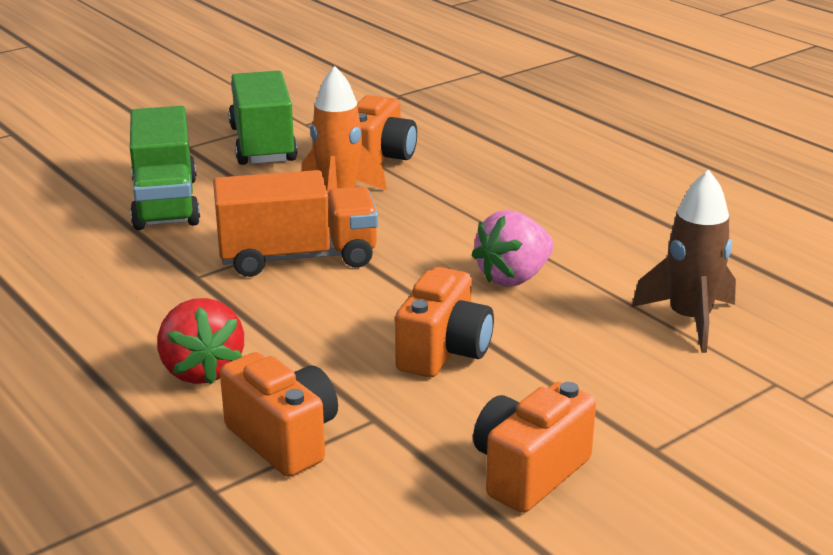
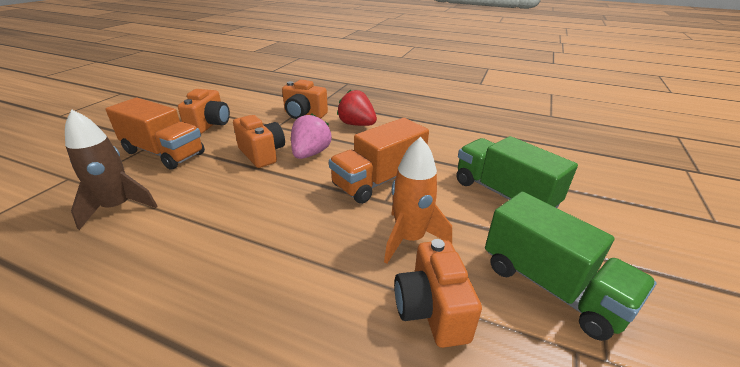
camera: 150 degrees right, 5 degrees up
(444, 352) = (262, 154): orange camera -> orange camera turned 150 degrees clockwise
(513, 277) = (240, 205): pink strawberry -> pink strawberry (310, 154)
(634, 409) = (164, 153): none -> orange truck

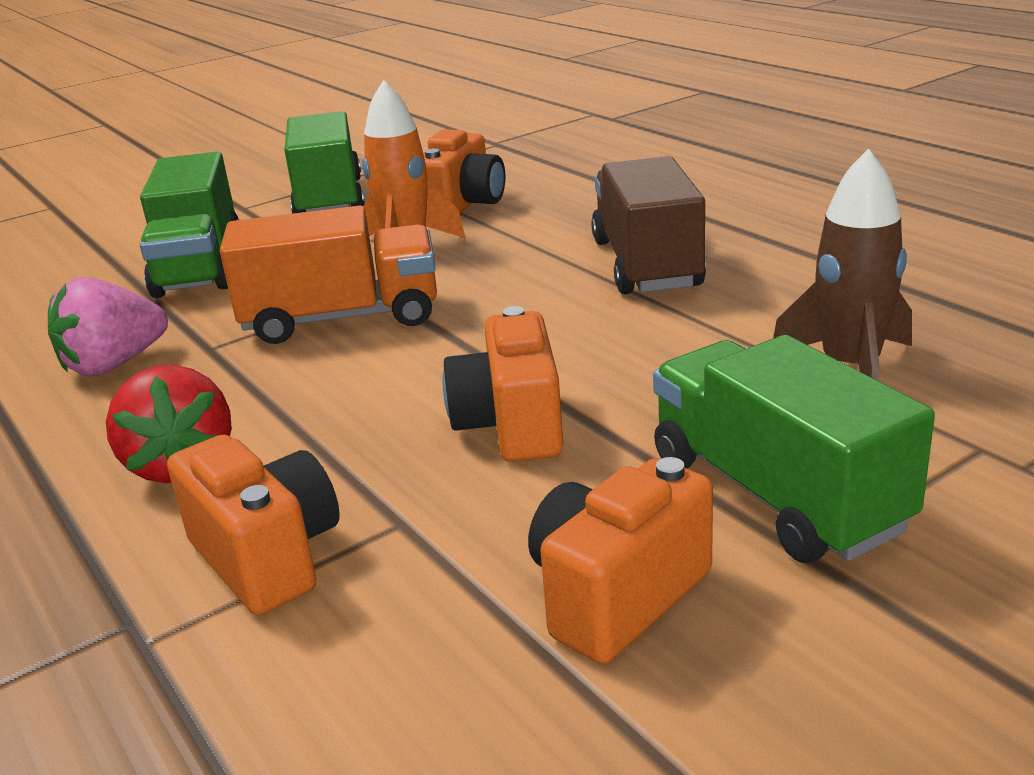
camera: 145 degrees left, 5 degrees down
(164, 153) = (776, 494): orange truck -> green truck
(236, 264) = (646, 264): none -> brown truck
(310, 154) = (401, 400): pink strawberry -> pink strawberry (114, 364)

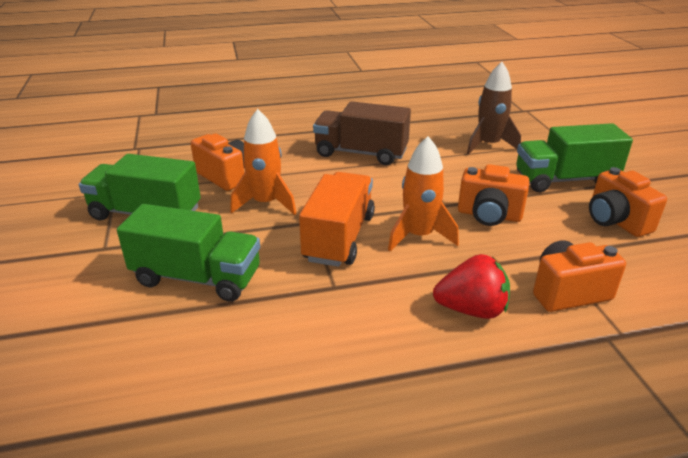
camera: 70 degrees left, 5 degrees up
(114, 364) = (324, 327): pink strawberry -> none
(386, 376) = (419, 236): none -> orange rocket

